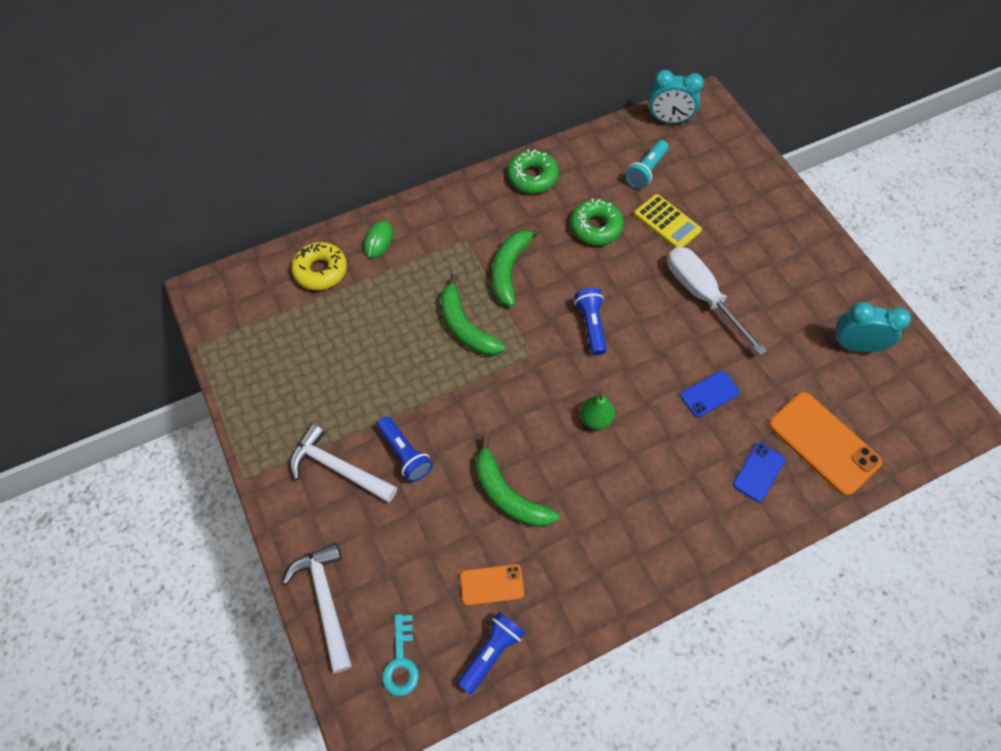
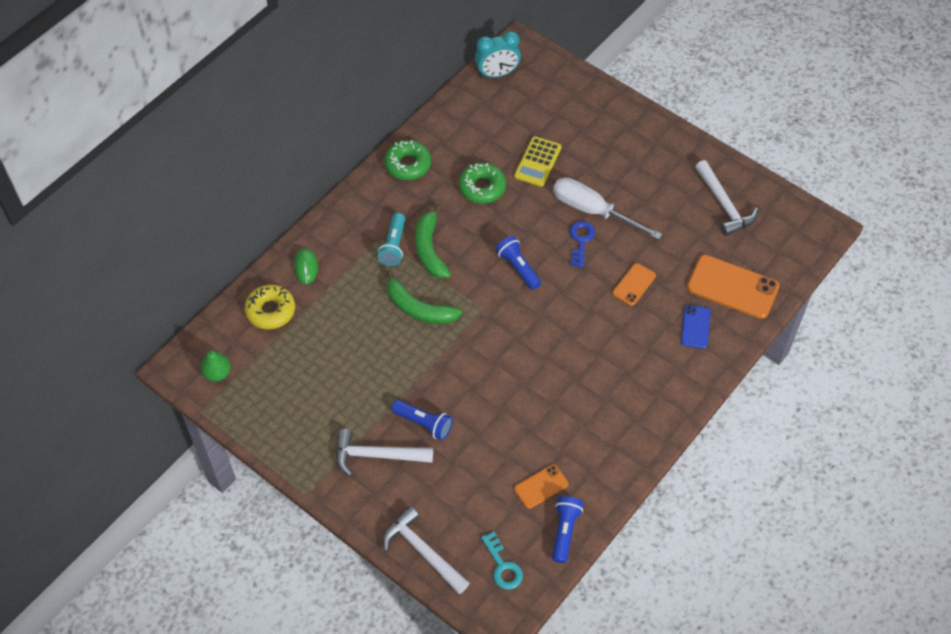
camera: 25 degrees left, 5 degrees down
(508, 495) = (520, 419): green banana -> none
(595, 419) = (557, 337): green pear -> green pear (217, 373)
(646, 171) = (500, 125): turquoise flashlight -> turquoise flashlight (394, 246)
(667, 222) = (538, 162): yellow calculator -> yellow calculator turned 90 degrees clockwise
(673, 322) = (581, 240): none -> blue key
(709, 394) = (634, 284): blue phone -> orange phone
(854, 345) = (724, 205): turquoise clock -> white hammer

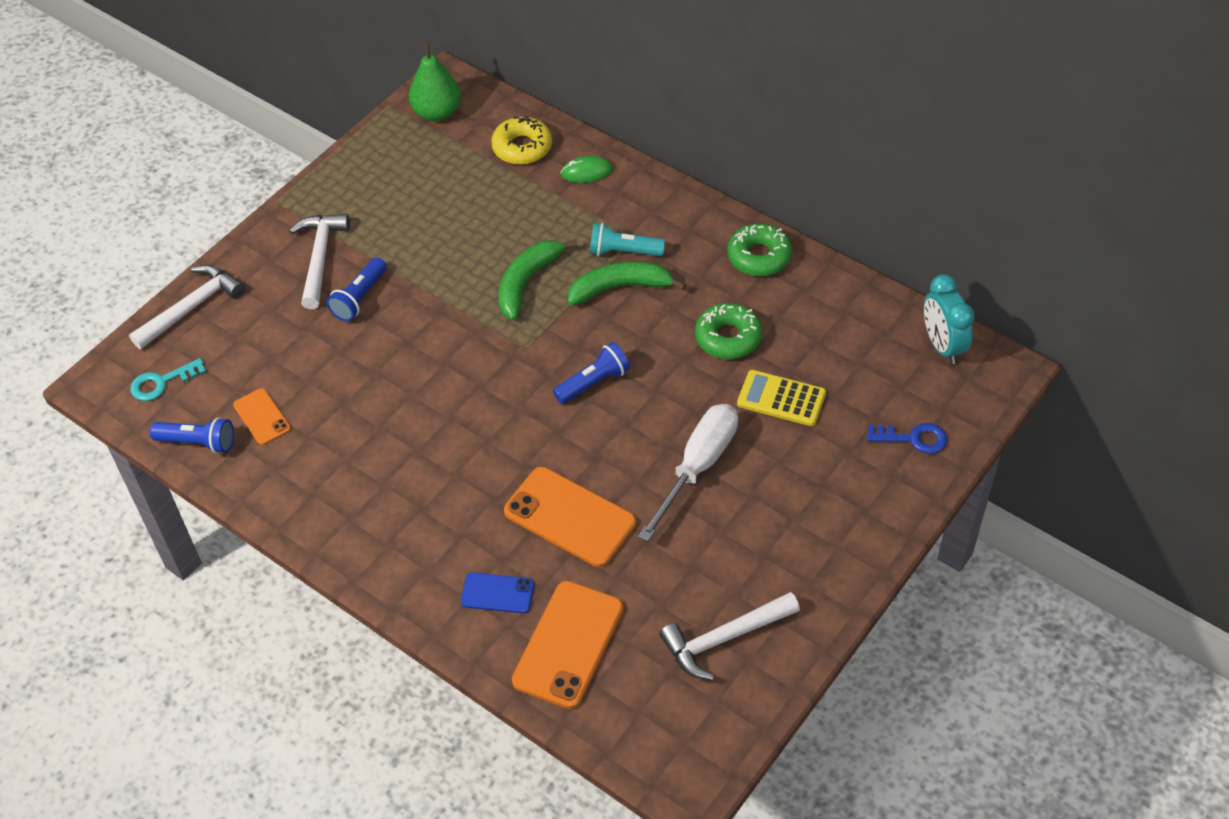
camera: 90 degrees right, 5 degrees down
(217, 373) = (437, 113): green pear -> green pear, size x1.52
(581, 240) = (643, 453): blue key -> blue key (913, 438)
(634, 284) = (570, 517): orange phone -> orange phone, size x1.83

